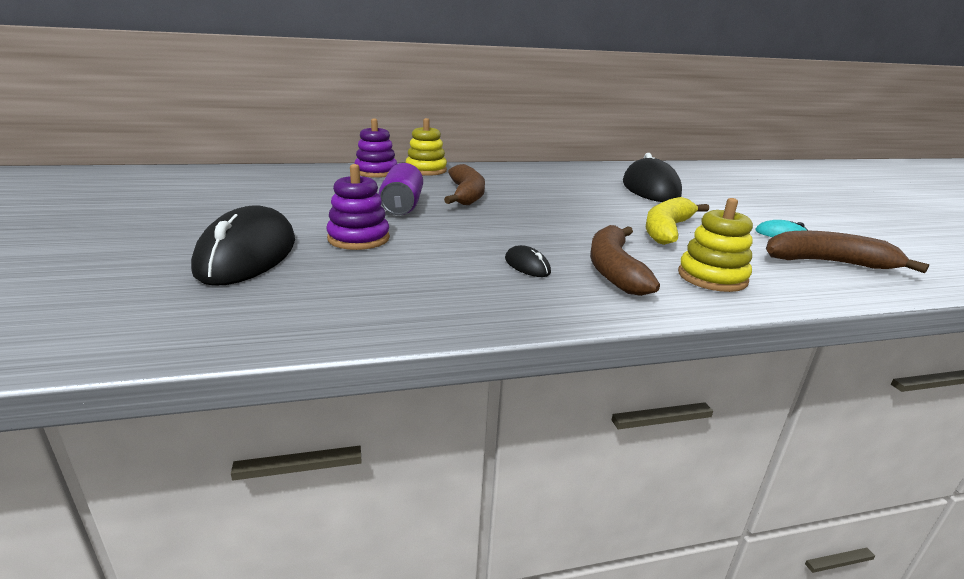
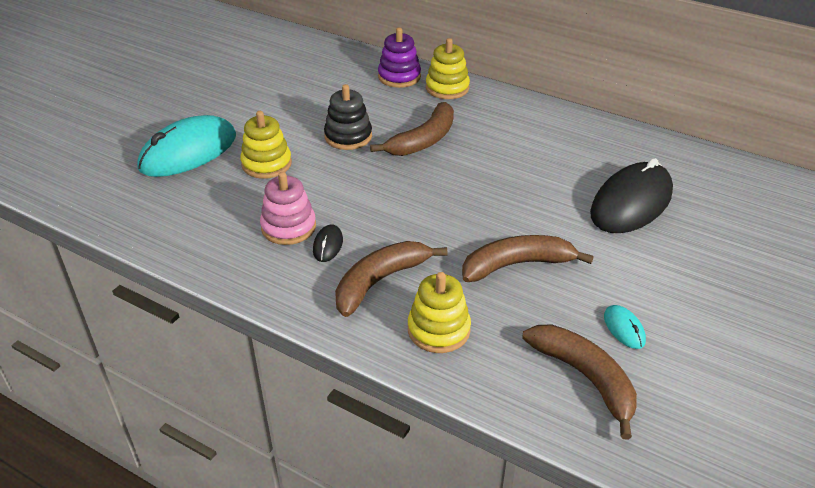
camera: 45 degrees right, 15 degrees up
(248, 255) = (188, 152): black mouse -> turquoise mouse
(358, 239) = (266, 164): purple stacking toy -> yellow stacking toy
(402, 206) = (348, 136): purple can -> black stacking toy
(468, 267) = (288, 227): none -> pink stacking toy
(667, 230) = (516, 265): yellow banana -> brown banana

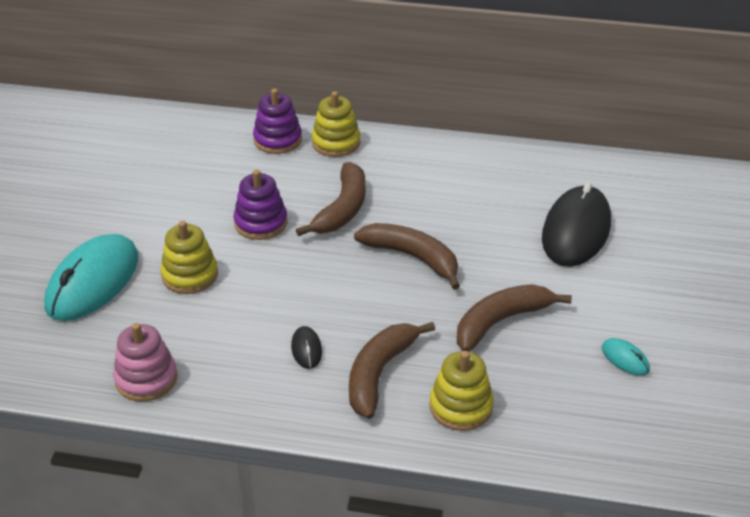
camera: 20 degrees left, 0 degrees up
(288, 227) = (255, 340): pink stacking toy -> pink stacking toy (146, 379)
(348, 136) = (261, 223): black stacking toy -> purple stacking toy
(585, 378) = (612, 415): brown banana -> brown banana (412, 257)

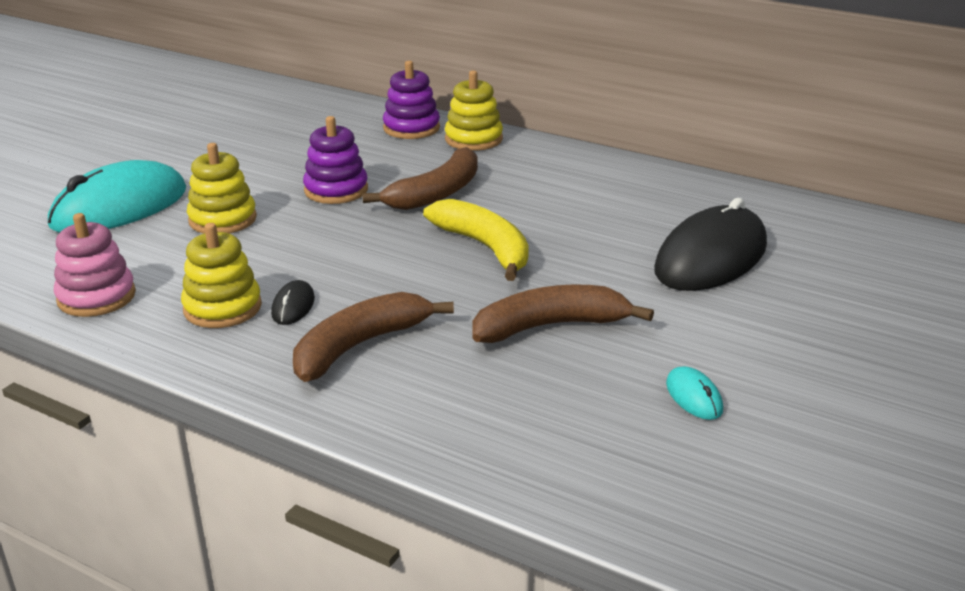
camera: 20 degrees right, 10 degrees down
(412, 257) = (485, 247): brown banana -> yellow banana
(461, 407) = (435, 400): yellow stacking toy -> yellow stacking toy (222, 308)

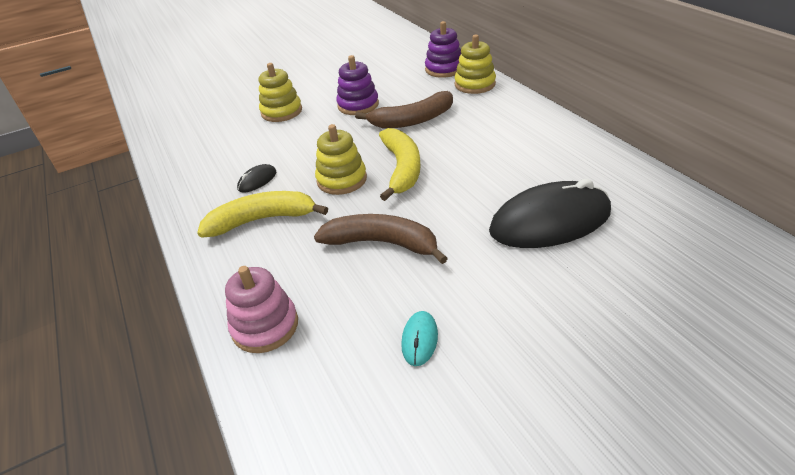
camera: 35 degrees right, 10 degrees up
(96, 297) = (178, 146): pink stacking toy -> pink stacking toy (265, 326)
(120, 208) = (243, 93): turquoise mouse -> none
(222, 308) = (224, 171): yellow stacking toy -> yellow stacking toy (342, 180)
(359, 346) = (262, 220): brown banana -> yellow banana

